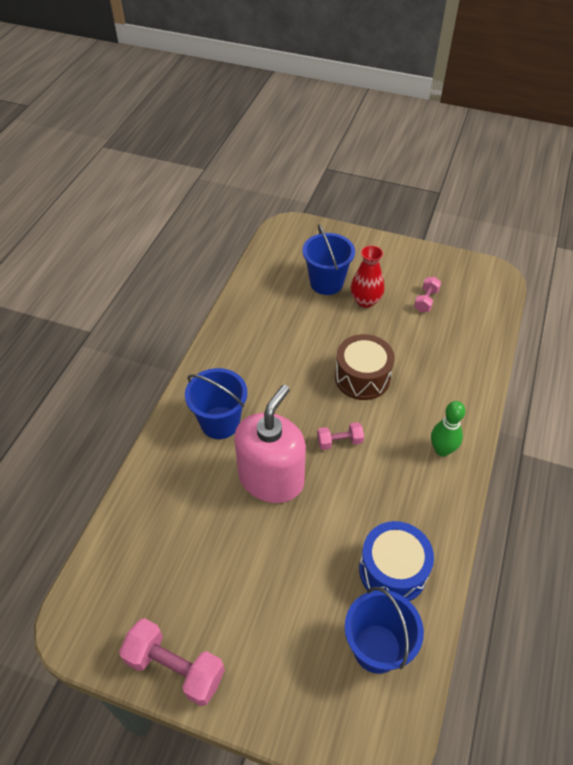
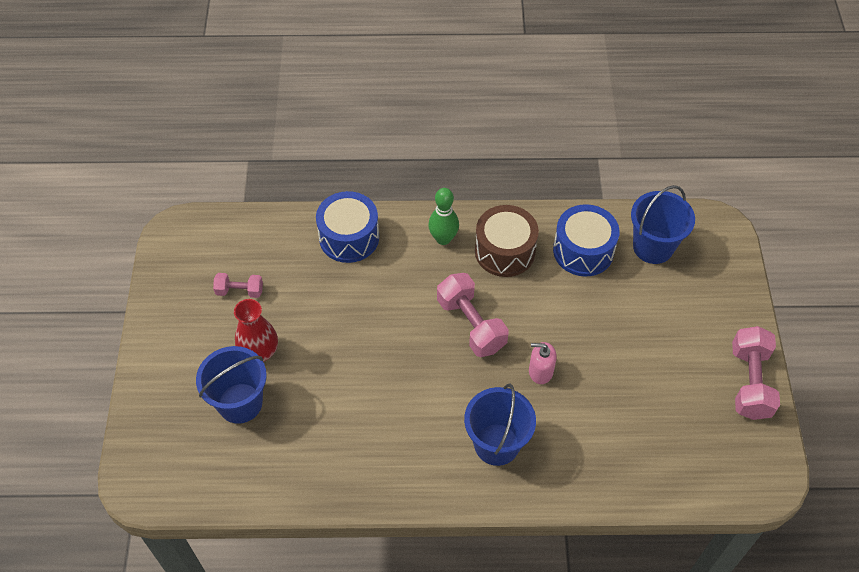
camera: 110 degrees left, 5 degrees up
(271, 478) = (540, 371): pink soap dispenser -> pink soap dispenser, size x0.43
(339, 441) = (471, 324): pink dumbbell -> pink dumbbell, size x1.78
(362, 377) = (379, 326): brown drum -> brown drum (505, 251)
(462, 380) = (349, 237): none -> blue drum

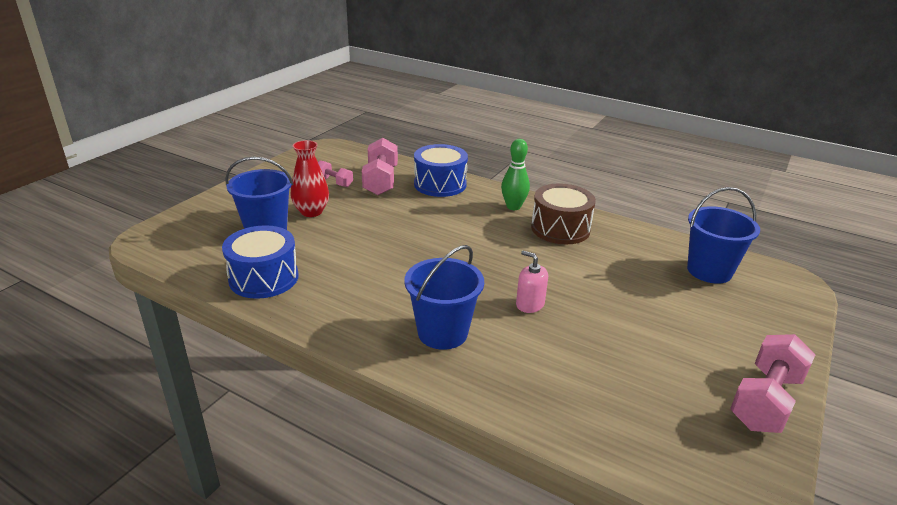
camera: 30 degrees right, 25 degrees down
(471, 324) = (492, 255): pink dumbbell -> pink dumbbell (381, 181)
(583, 251) = (634, 251): blue drum -> blue drum (264, 278)

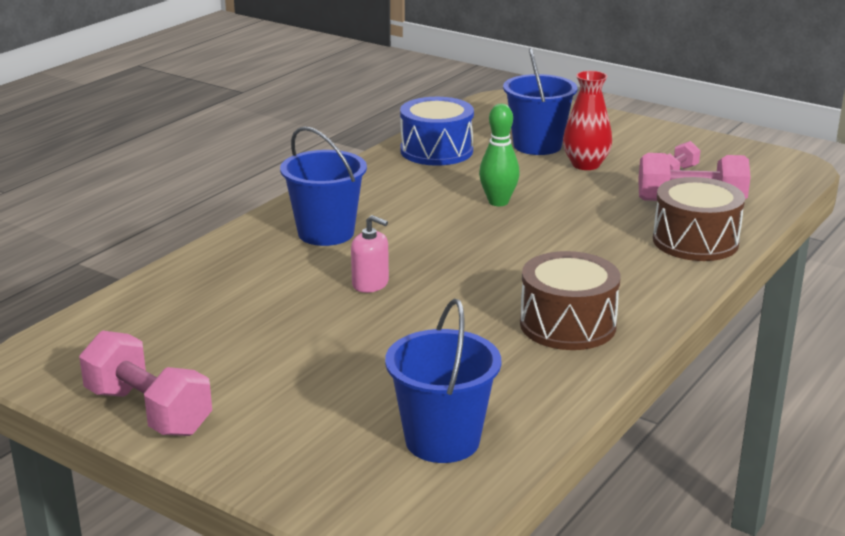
camera: 95 degrees right, 5 degrees down
(440, 184) = (695, 241): blue drum -> brown drum
(513, 207) = (633, 293): green bowling pin -> green bowling pin (498, 202)
(530, 304) = (370, 284): pink soap dispenser -> pink soap dispenser turned 75 degrees clockwise

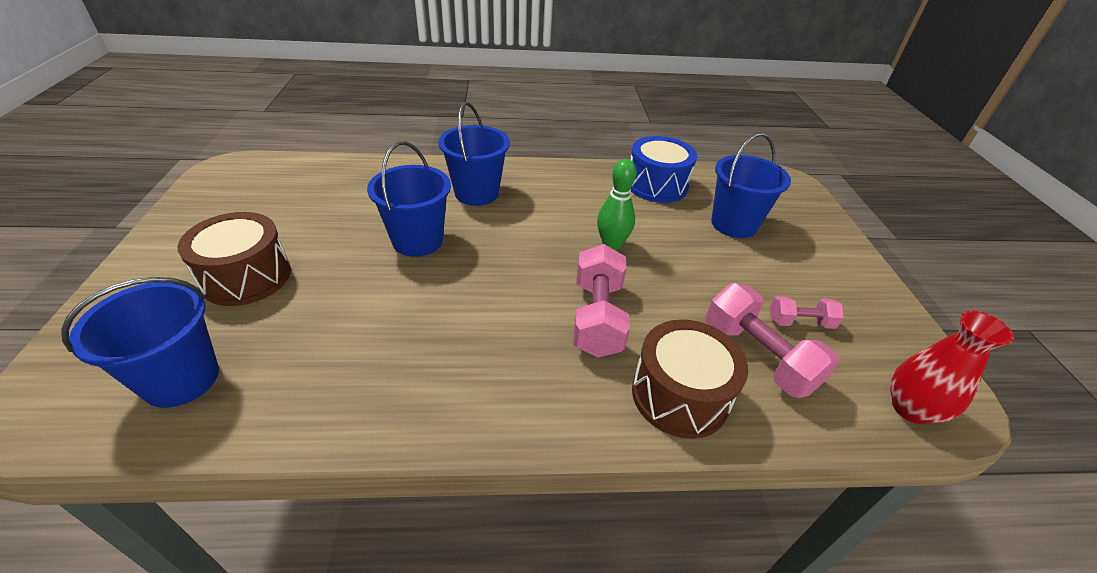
camera: 50 degrees right, 15 degrees up
(148, 411) = (179, 227): pink dumbbell -> pink dumbbell (597, 317)
(370, 284) = (417, 241): pink soap dispenser -> blue bucket
(567, 325) = (431, 373): brown drum -> brown drum (246, 277)
(585, 165) = (738, 262): red vase -> red vase (910, 409)

